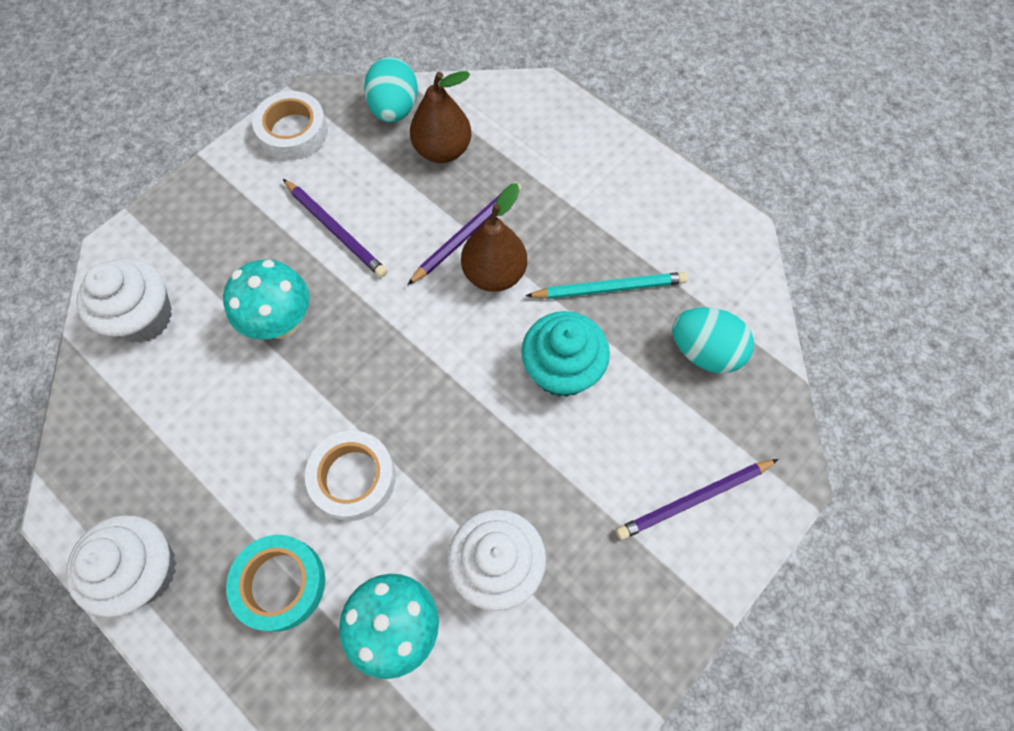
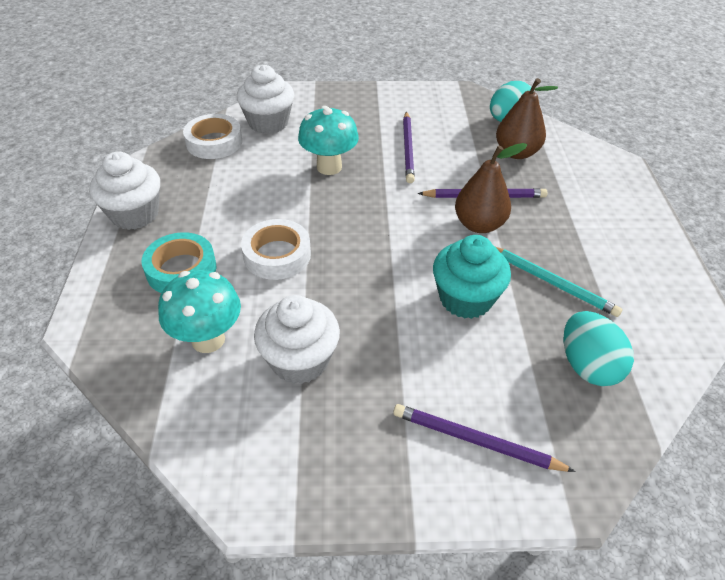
camera: 45 degrees right, 20 degrees down
(293, 131) = (437, 99): white tape -> white tape (214, 142)

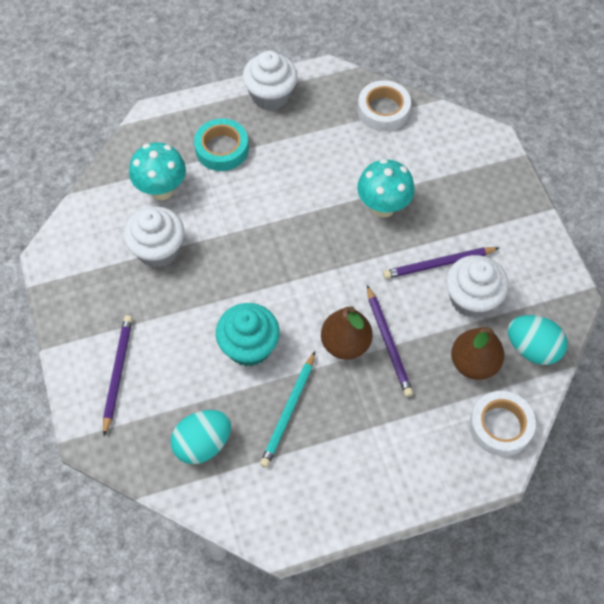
camera: 75 degrees right, 15 degrees up
(268, 123) = (431, 139): white cupcake -> white cupcake (471, 299)
(277, 255) = (256, 203): white tape -> white tape (500, 426)

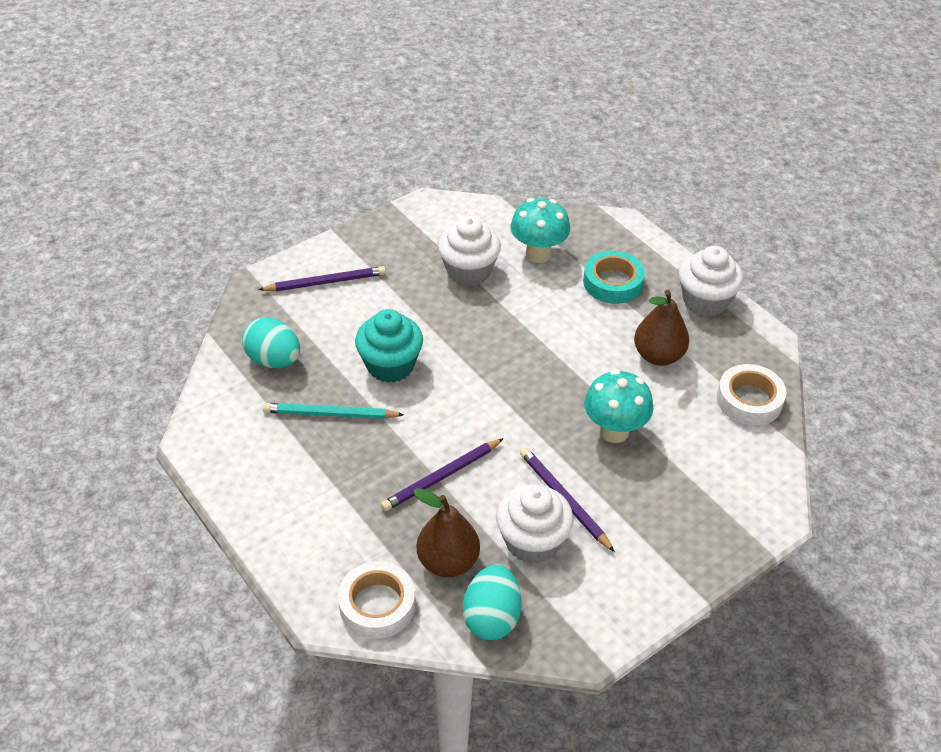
camera: 70 degrees right, 15 degrees down
(345, 344) = (425, 440): brown pear -> brown pear (658, 356)

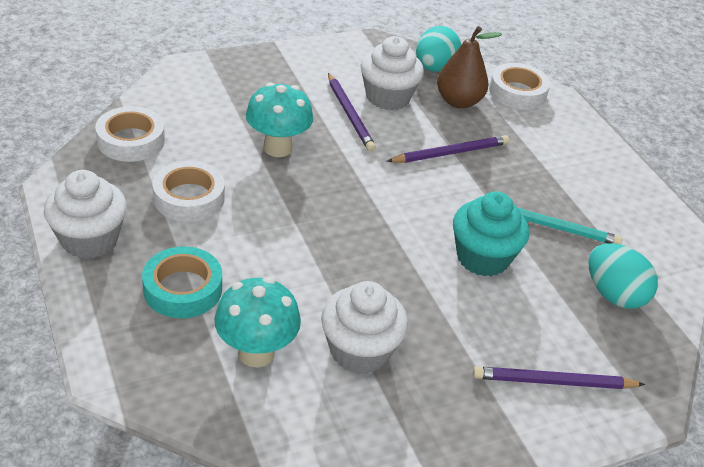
camera: 170 degrees left, 5 degrees down
(658, 356) = (189, 198): brown pear -> white tape

